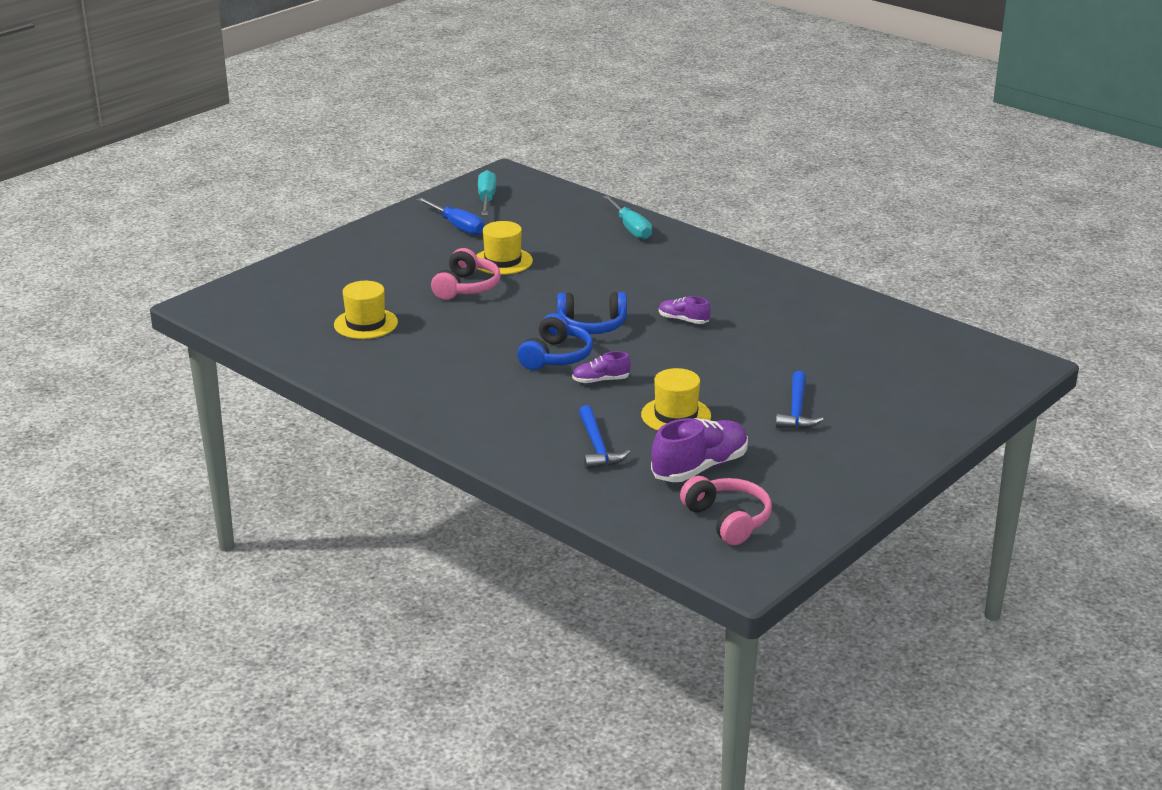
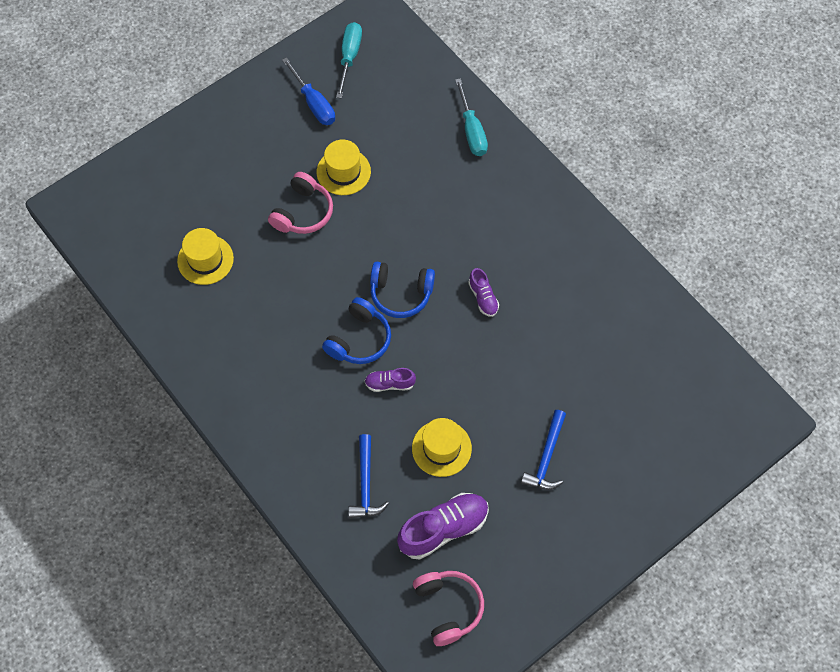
camera: 10 degrees right, 35 degrees up
(683, 320) = (483, 298): purple shoe -> purple shoe turned 150 degrees counterclockwise

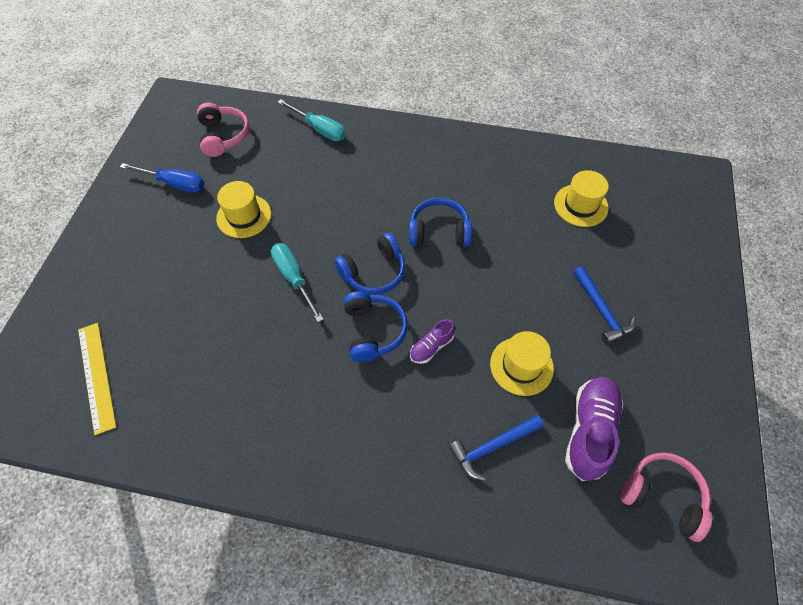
camera: 40 degrees left, 5 degrees down
(149, 229) = (96, 376): none -> yellow ruler
(205, 260) = (175, 364): yellow hat -> yellow hat (580, 205)
(303, 212) = (235, 267): pink headphones -> pink headphones (223, 136)
(349, 57) = (177, 137): turquoise screwdriver -> turquoise screwdriver (294, 278)
(365, 484) = (492, 447): blue hammer -> blue hammer turned 105 degrees clockwise
(483, 298) = (439, 231): purple shoe -> blue headphones

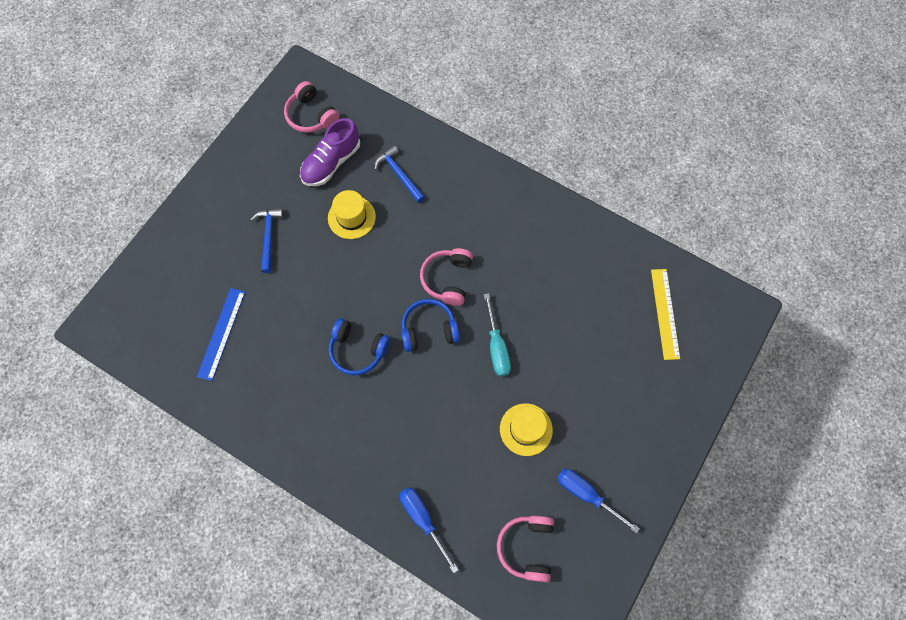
camera: 160 degrees left, 10 degrees up
(320, 129) = (423, 520): turquoise screwdriver -> blue screwdriver
(373, 331) = (447, 279): blue headphones -> pink headphones
(431, 347) = (409, 252): purple shoe -> none
(492, 447) = (399, 174): blue hammer -> blue hammer turned 120 degrees counterclockwise
(580, 205) = (221, 333): yellow hat -> blue ruler

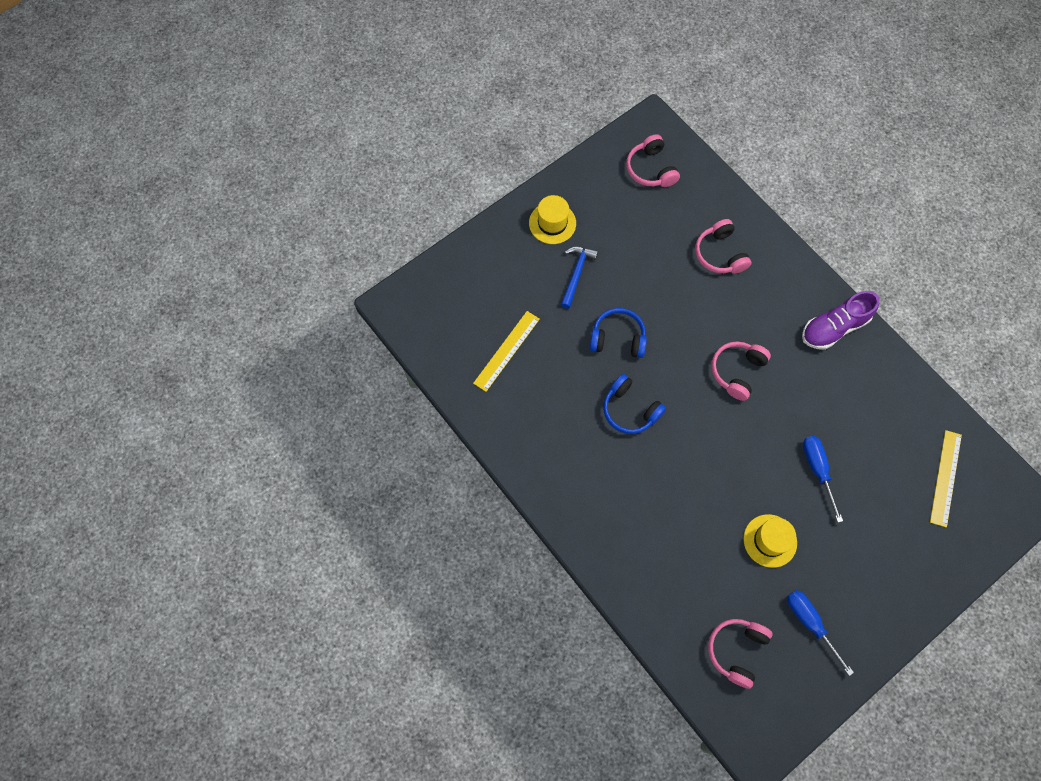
camera: 20 degrees right, 0 degrees up
(221, 333) = (506, 351): blue ruler -> yellow ruler
(331, 163) = (657, 221): purple shoe -> purple shoe (834, 328)
(351, 217) = (661, 281): yellow hat -> yellow hat (552, 223)
(399, 174) = (720, 254): blue hammer -> pink headphones
(423, 520) = (645, 589): blue screwdriver -> blue screwdriver (817, 470)
(429, 329) = (704, 413): blue headphones -> blue headphones (618, 338)
(496, 347) = (765, 452): turquoise screwdriver -> none

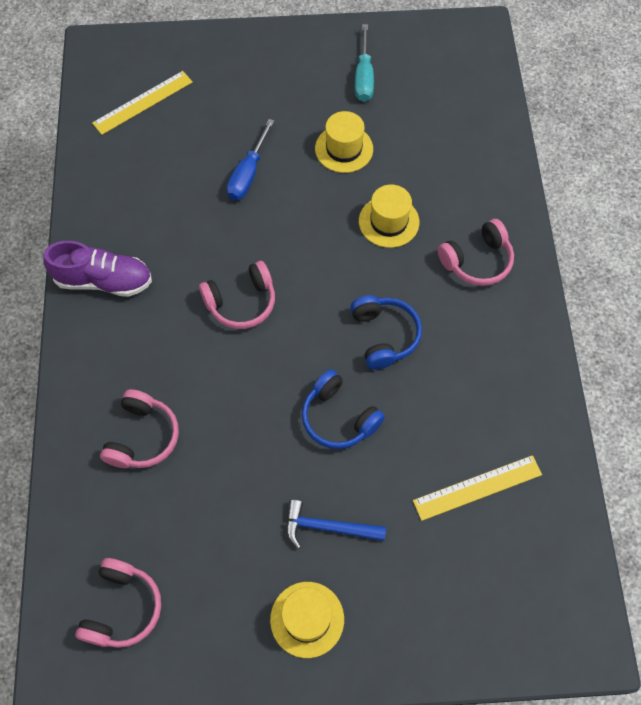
camera: 145 degrees left, 5 degrees down
(576, 274) = (328, 527): blue hammer -> blue hammer turned 45 degrees clockwise
(690, 499) = (389, 221): none -> yellow hat
(736, 650) = (443, 94): pink headphones -> pink headphones (477, 261)
(810, 623) = (364, 77): blue screwdriver -> turquoise screwdriver

